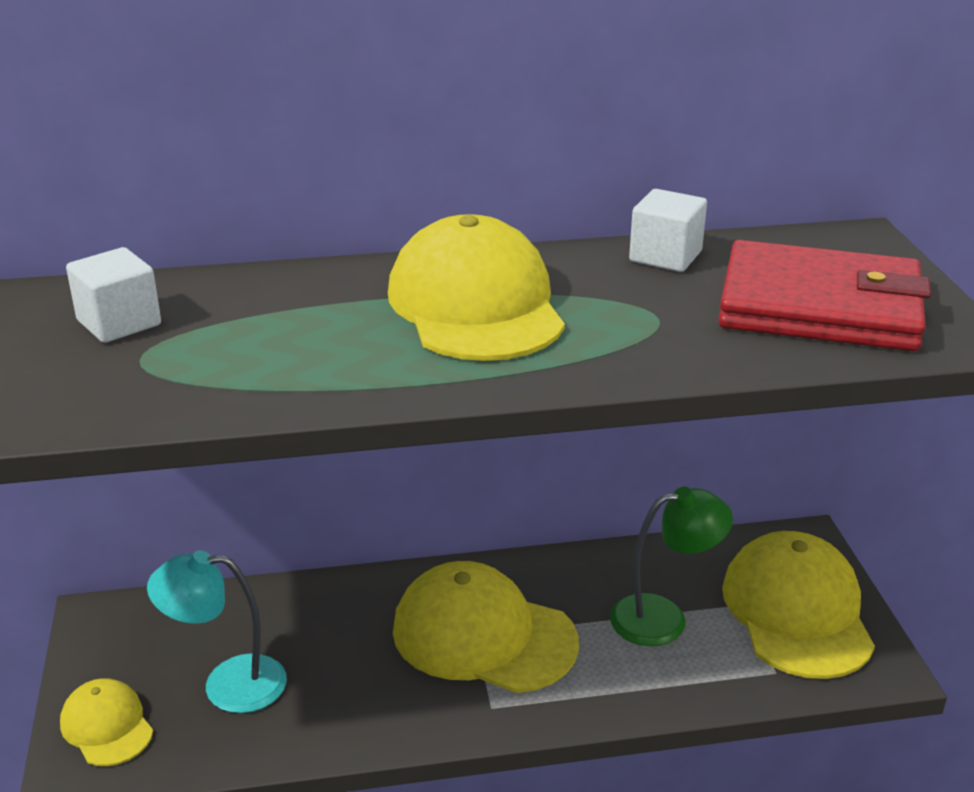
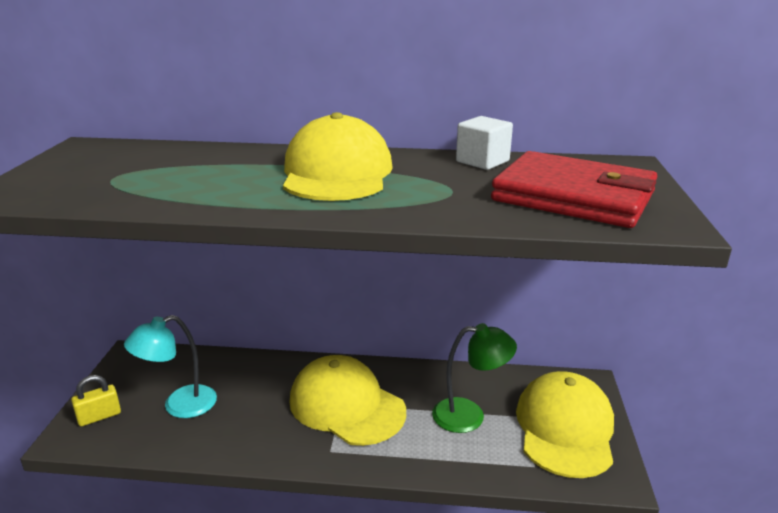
camera: 15 degrees right, 5 degrees down
(107, 726) = (99, 416): yellow cap -> yellow padlock
(119, 323) = (120, 160): white cube -> none
(227, 684) = (179, 406): turquoise lamp -> turquoise lamp turned 45 degrees counterclockwise

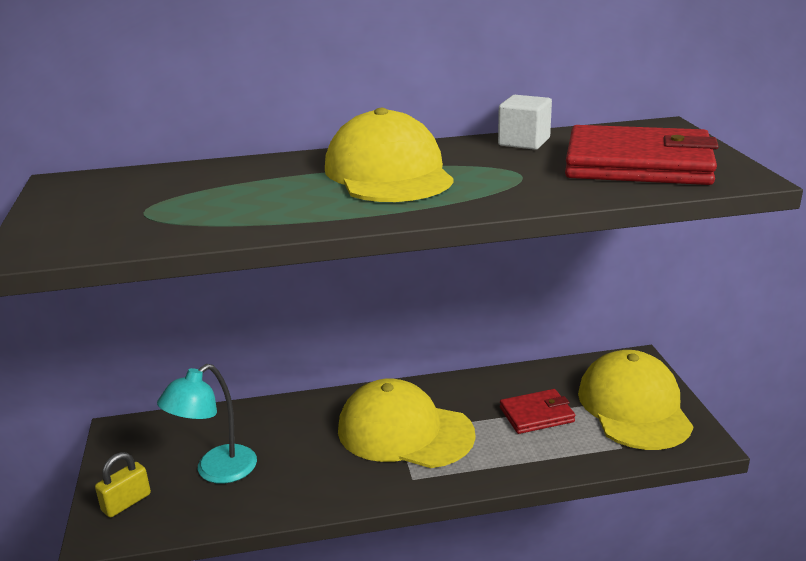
camera: 15 degrees left, 0 degrees up
(469, 415) = (536, 415): green lamp -> red wallet

